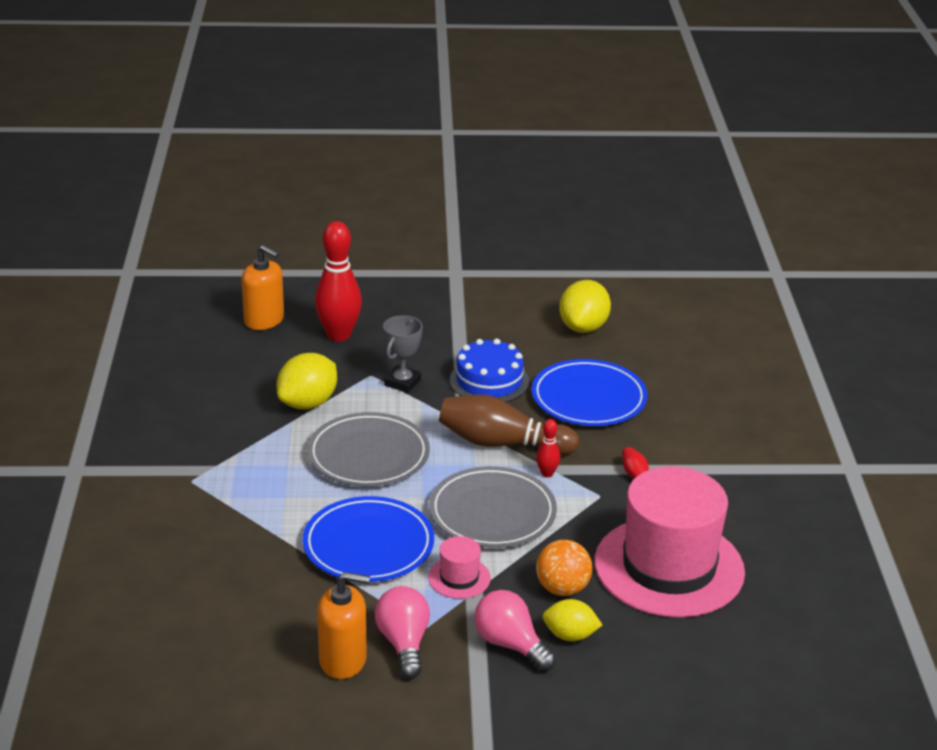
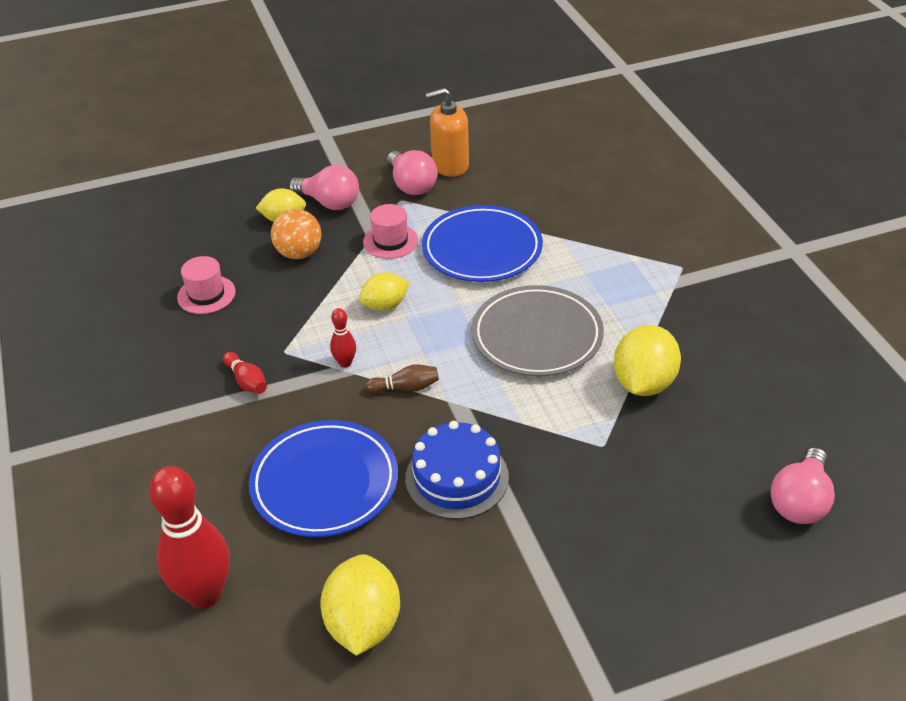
camera: 165 degrees right, 10 degrees up
(264, 320) = (800, 501): orange soap dispenser -> pink light bulb
(339, 335) = (686, 502): red bowling pin -> red bowling pin (205, 594)
(402, 382) = (559, 444): grey trophy -> none
(492, 513) = (385, 306): grey plate -> yellow lemon
(502, 443) = (405, 388): brown bowling pin -> brown bowling pin, size x0.46
(669, 567) = (206, 295): pink hat -> pink hat, size x0.41

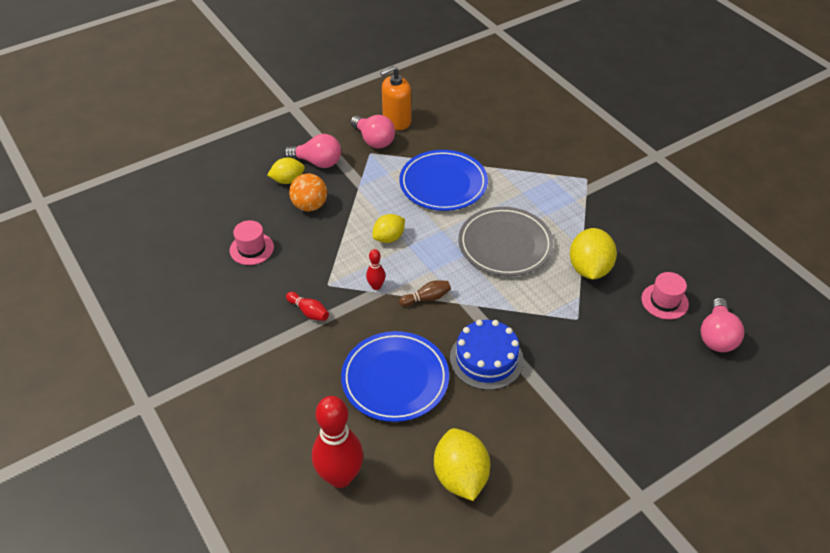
camera: 15 degrees left, 5 degrees up
(390, 241) = (374, 187): pink hat -> pink hat (664, 301)

